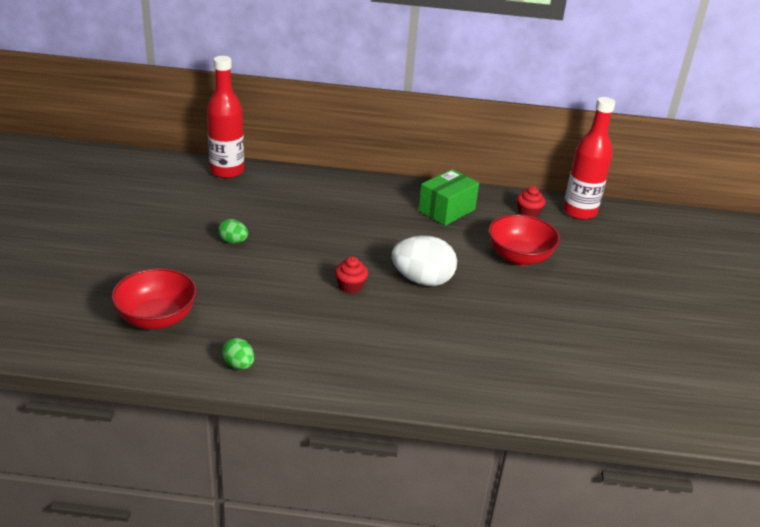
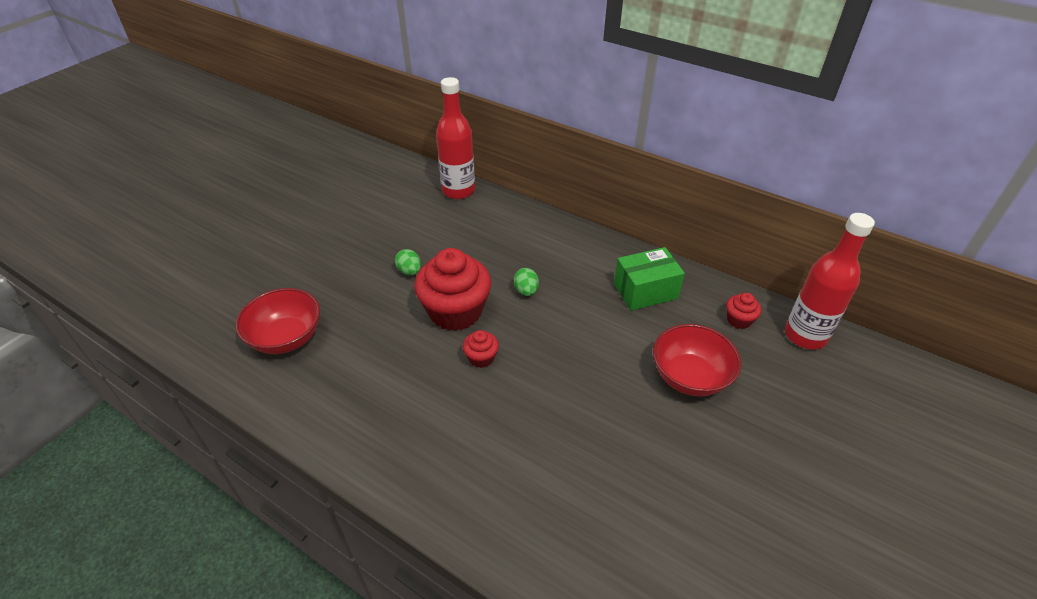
camera: 30 degrees right, 10 degrees up
(239, 365) = (315, 417): green egg -> green egg (526, 291)
(301, 260) = (455, 311): none -> red cupcake
(422, 280) = (560, 373): white egg -> none

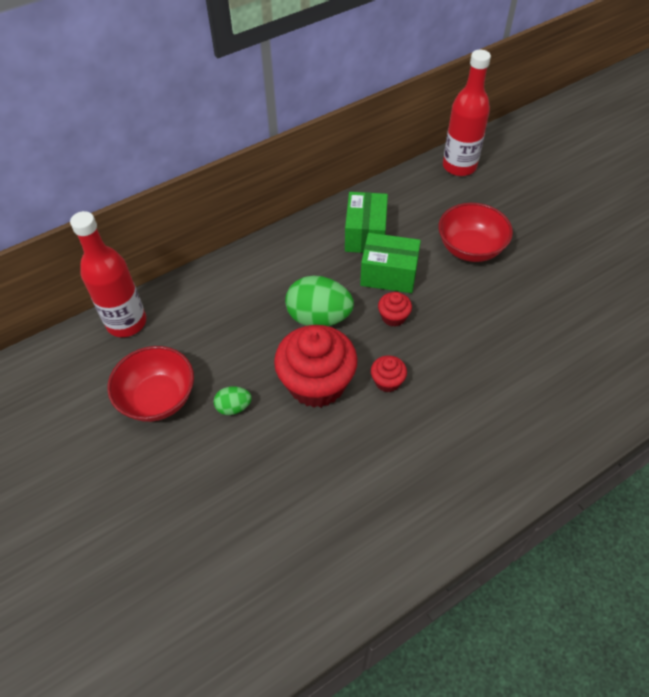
camera: 65 degrees left, 10 degrees up
(286, 338) = (274, 557): red bowl -> red bowl (158, 398)
(526, 291) = (319, 317): green egg -> green egg, size x1.96
(607, 322) = (389, 274): none -> green box
(739, 320) = (426, 194): red cupcake -> red cupcake (393, 317)

